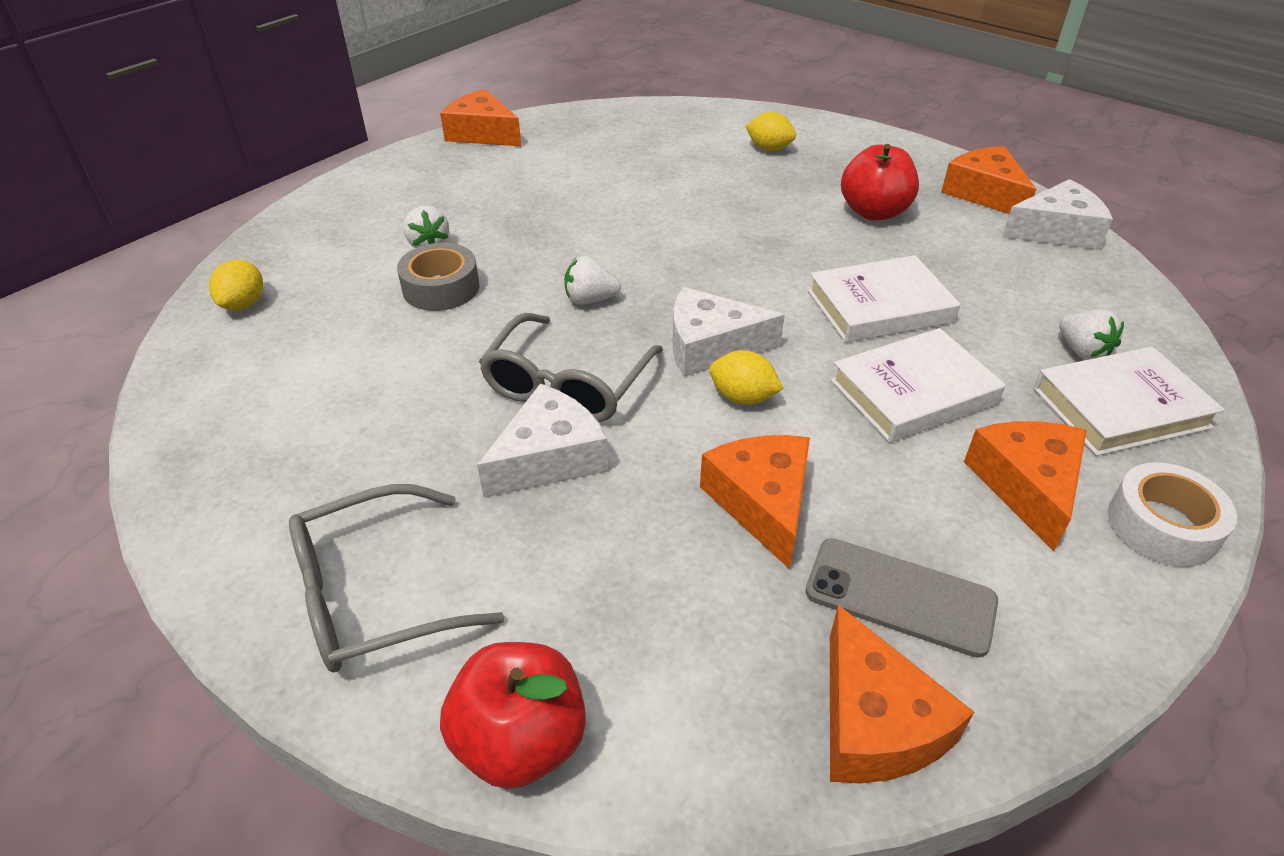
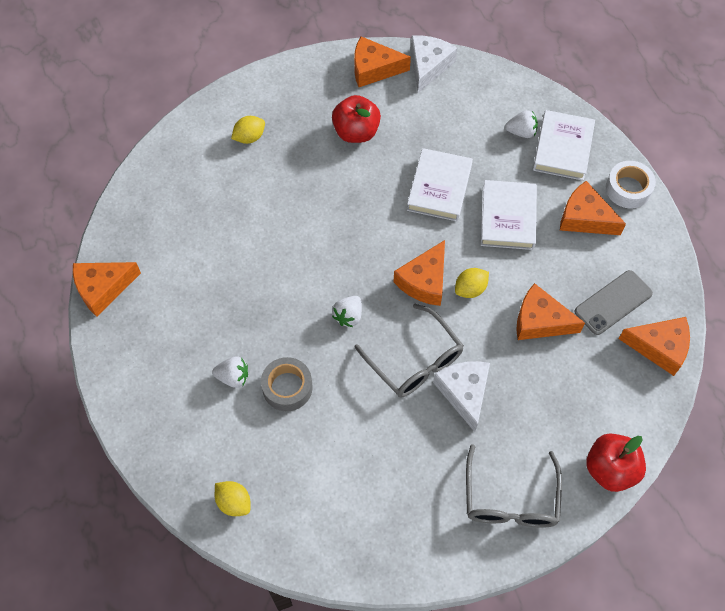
camera: 60 degrees left, 20 degrees up
(710, 346) = (424, 281): white cheese -> orange cheese

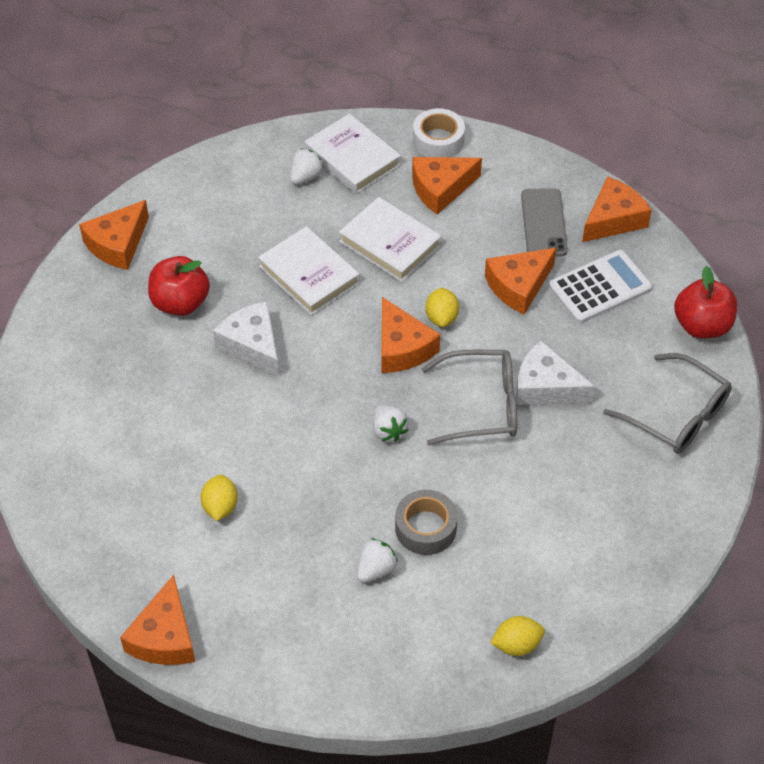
camera: 55 degrees left, 10 degrees down
(249, 137) = (97, 396): yellow lemon -> yellow lemon (220, 507)
(428, 66) = (159, 200): white cheese -> white cheese (252, 345)
(585, 376) = (600, 287): none -> white calculator

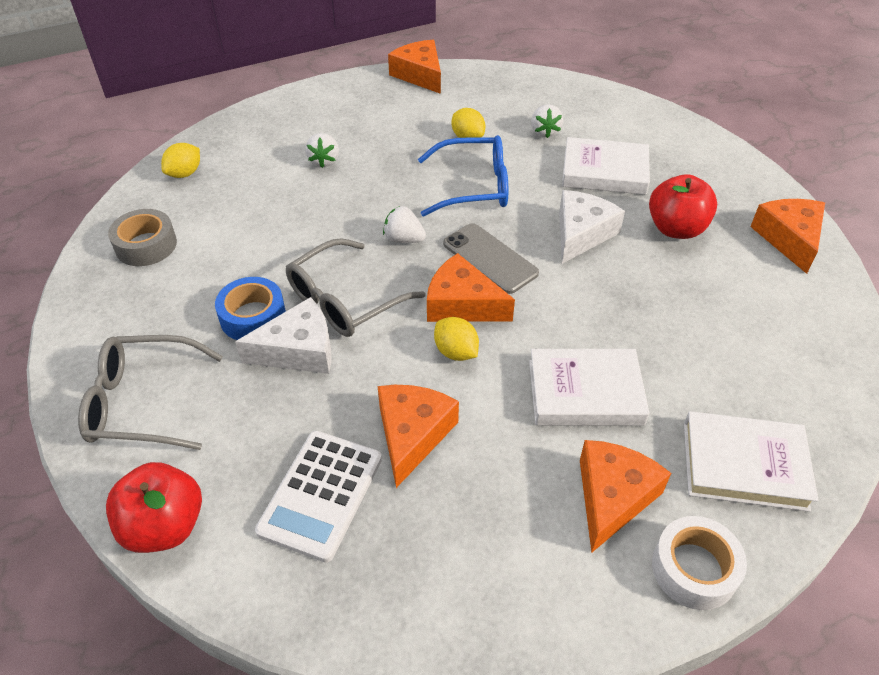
camera: 140 degrees right, 5 degrees down
(252, 345) = (581, 234): white cheese -> white cheese turned 75 degrees counterclockwise
(279, 445) = (474, 187): none -> blue glasses
(305, 177) = (753, 407): white strawberry -> white strawberry (544, 132)
(309, 275) = (615, 313): white book -> white book (604, 172)
(425, 528) = (311, 198): grey tape -> grey tape (146, 245)
(544, 223) = (455, 537): grey phone -> grey phone (489, 258)
(559, 435) = (253, 317): none -> blue tape
(613, 219) = (374, 610): orange cheese -> none

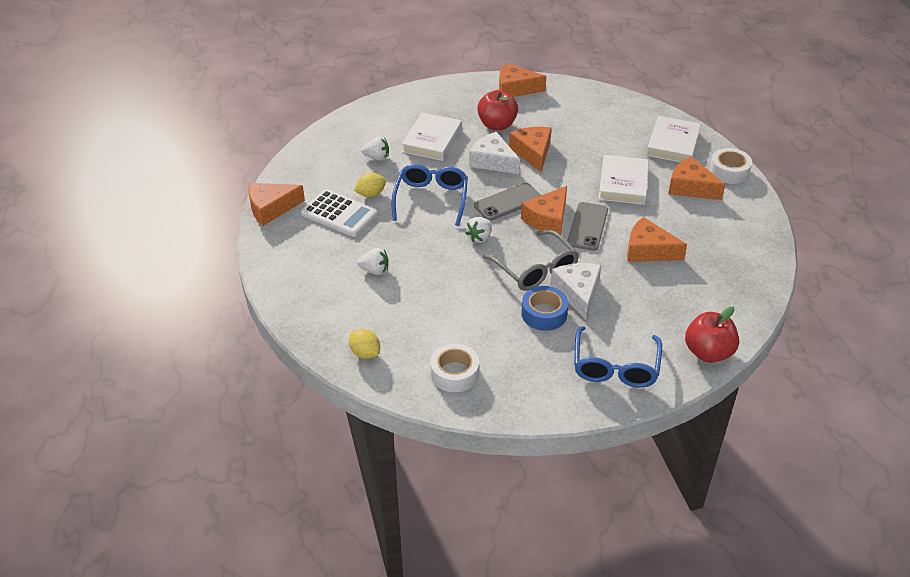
camera: 80 degrees left, 5 degrees down
(143, 402) = (615, 367): grey glasses -> blue glasses
(146, 245) = (454, 373): grey tape -> white tape
(321, 494) = (687, 288): white calculator -> white calculator (339, 214)
(456, 352) = (587, 226): yellow lemon -> grey phone
(623, 274) = (532, 153): none -> orange cheese

